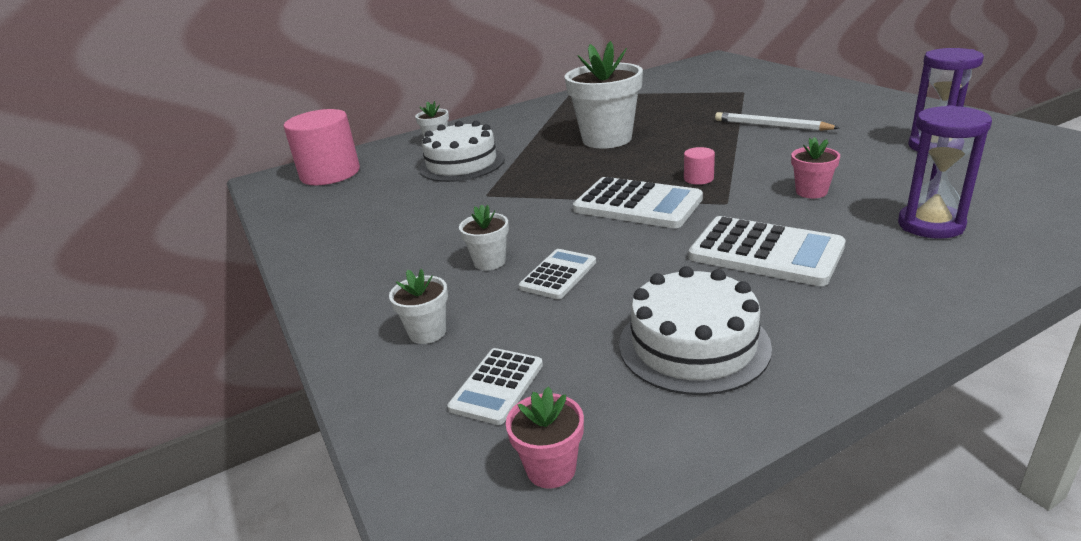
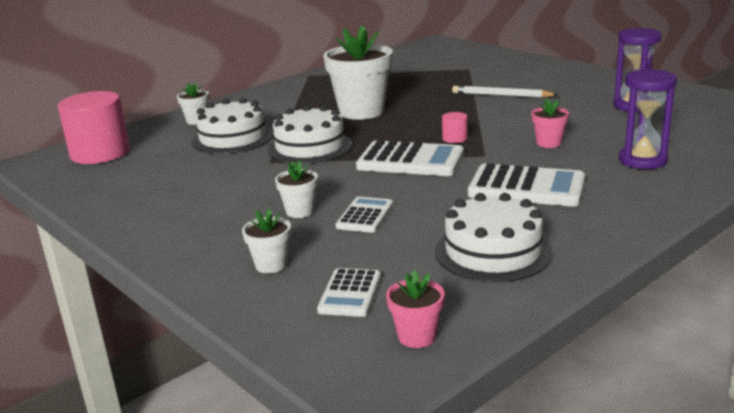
camera: 15 degrees left, 5 degrees down
(535, 179) = (310, 147): none -> white cake

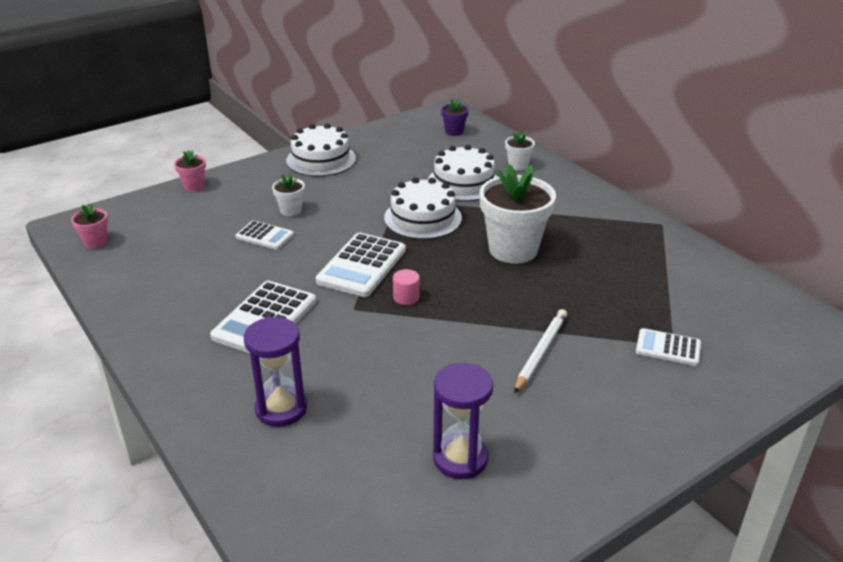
camera: 95 degrees right, 10 degrees up
(100, 153) = (454, 132): pink cylinder -> purple flower pot
(271, 265) = (218, 199): white flower pot -> none
(350, 293) = (160, 224): white calculator -> white calculator (668, 348)
(493, 252) = (168, 283): white cake -> white cake (321, 159)
(548, 143) = (363, 355): pink flower pot -> pink flower pot (194, 186)

